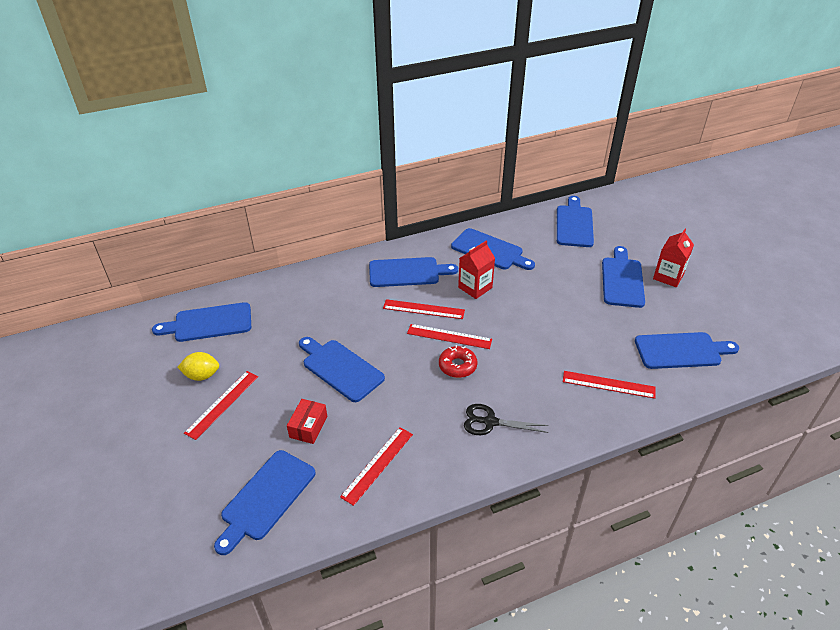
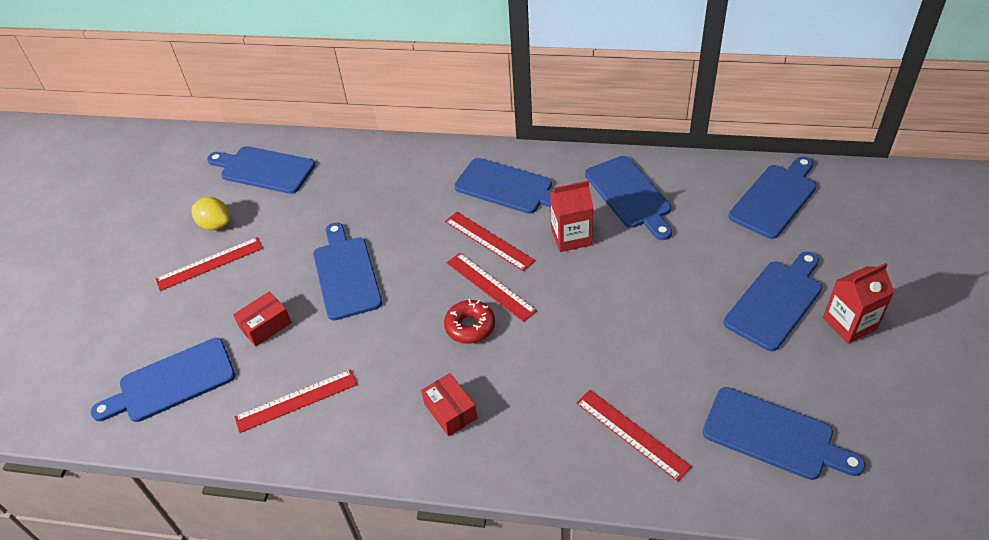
camera: 35 degrees right, 5 degrees up
(490, 422) = (450, 411): black scissors -> red box

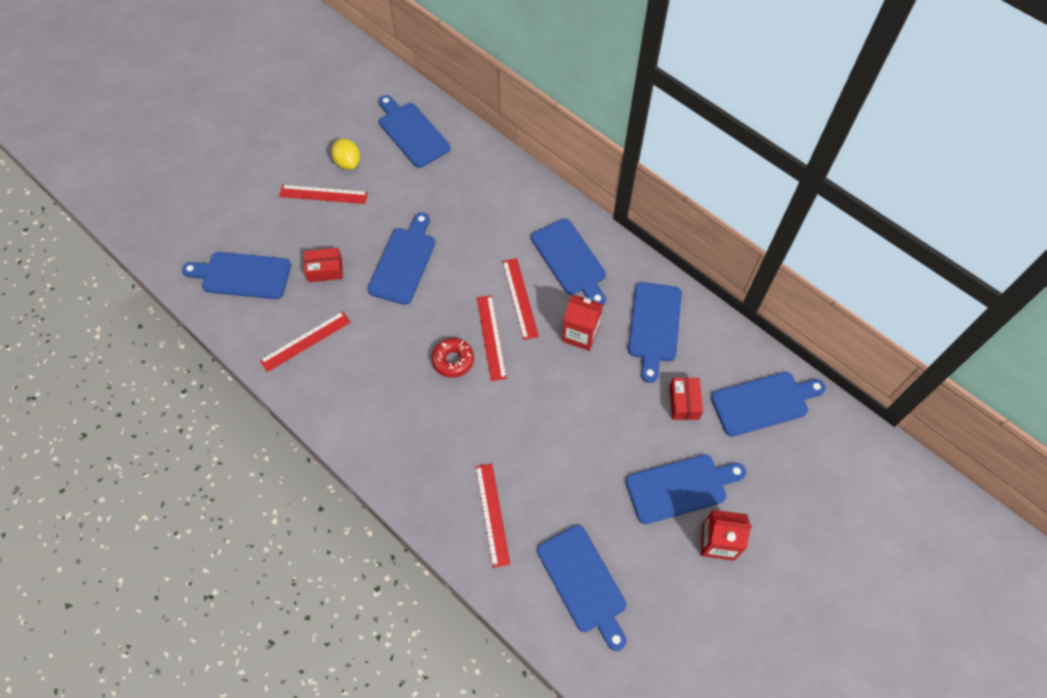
camera: 30 degrees right, 15 degrees up
(296, 400) = (305, 341): red ruler -> red ruler turned 45 degrees counterclockwise
(450, 411) = (392, 415): red box -> red box (684, 402)

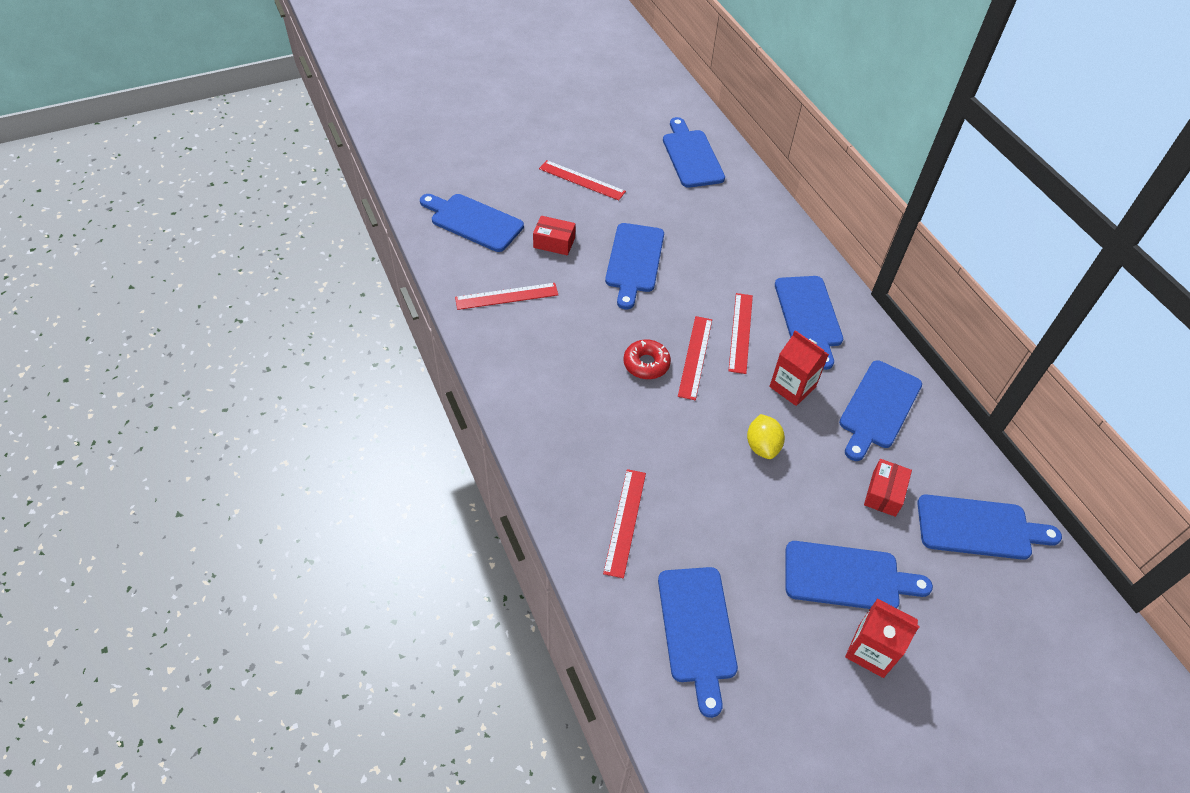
camera: 20 degrees right, 10 degrees down
(348, 162) = (617, 162): yellow lemon -> yellow lemon (762, 446)
(403, 262) = (634, 261): blue cutting board -> blue cutting board turned 150 degrees clockwise

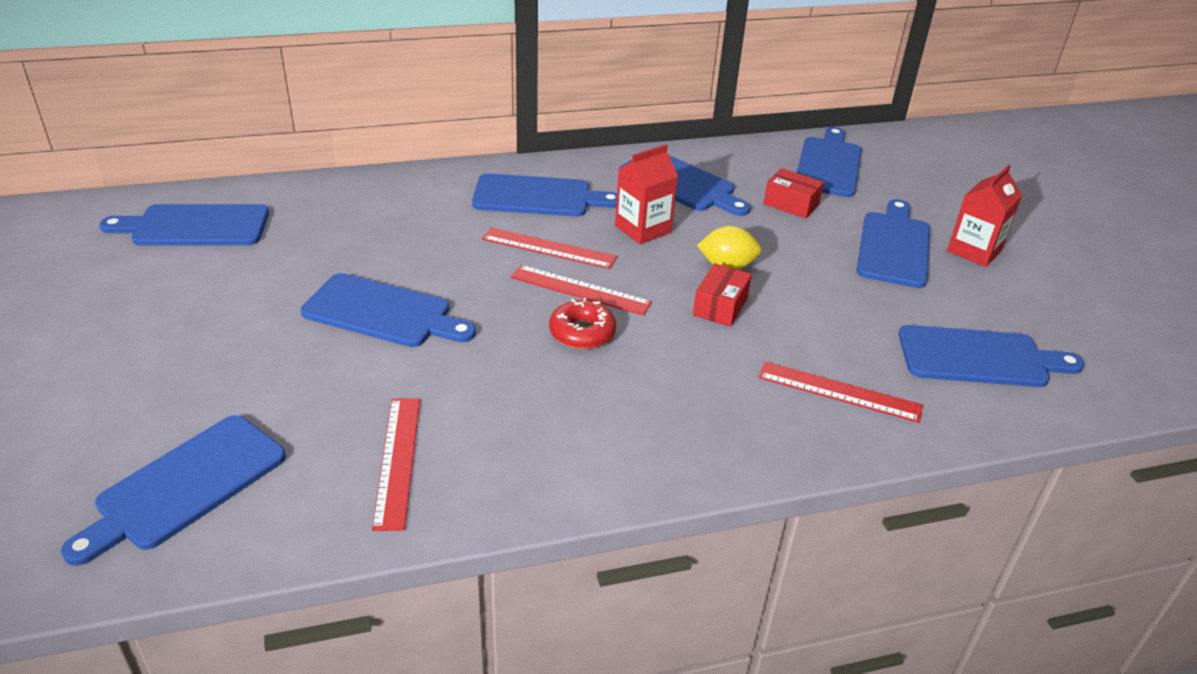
camera: 80 degrees left, 15 degrees down
(554, 242) = (299, 389): red box -> red box (720, 306)
(582, 180) = (169, 338): red ruler -> none

